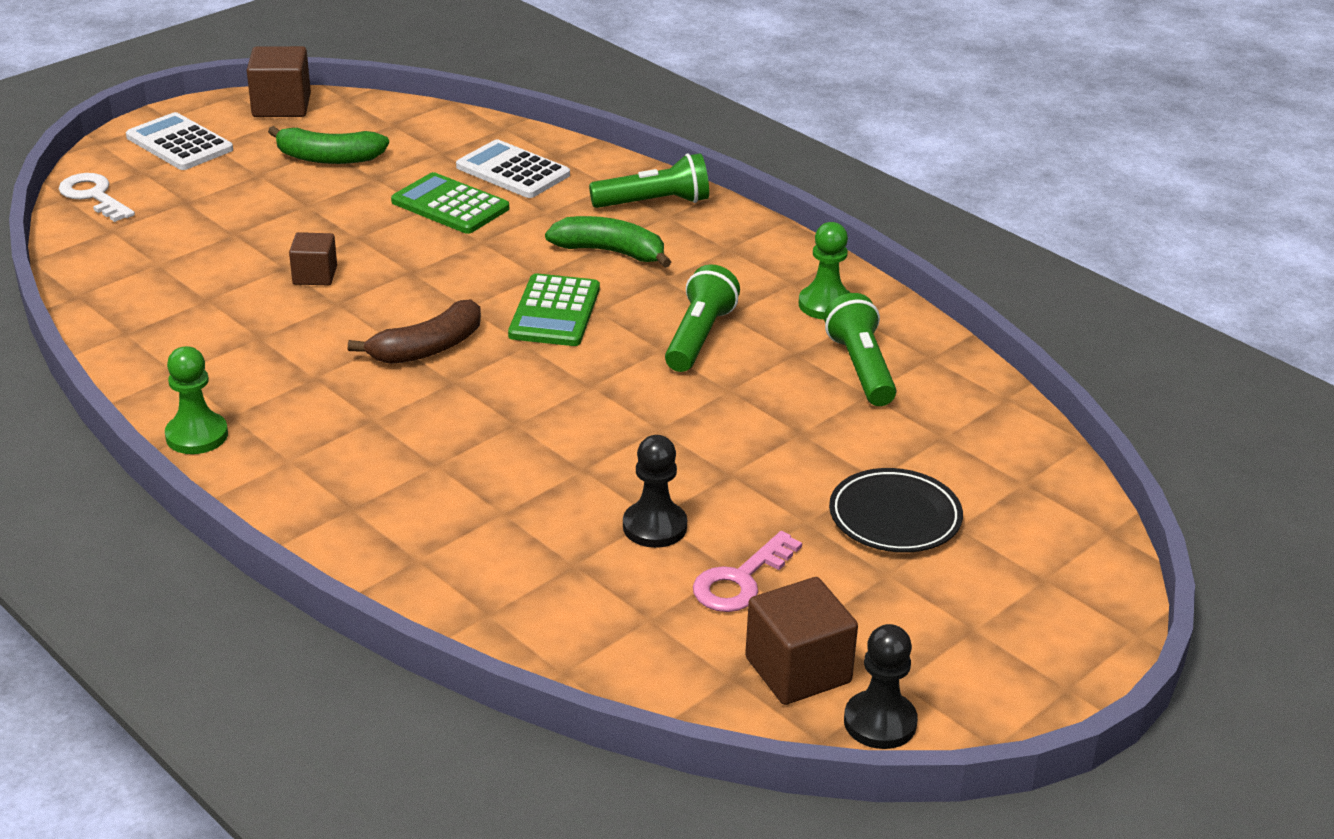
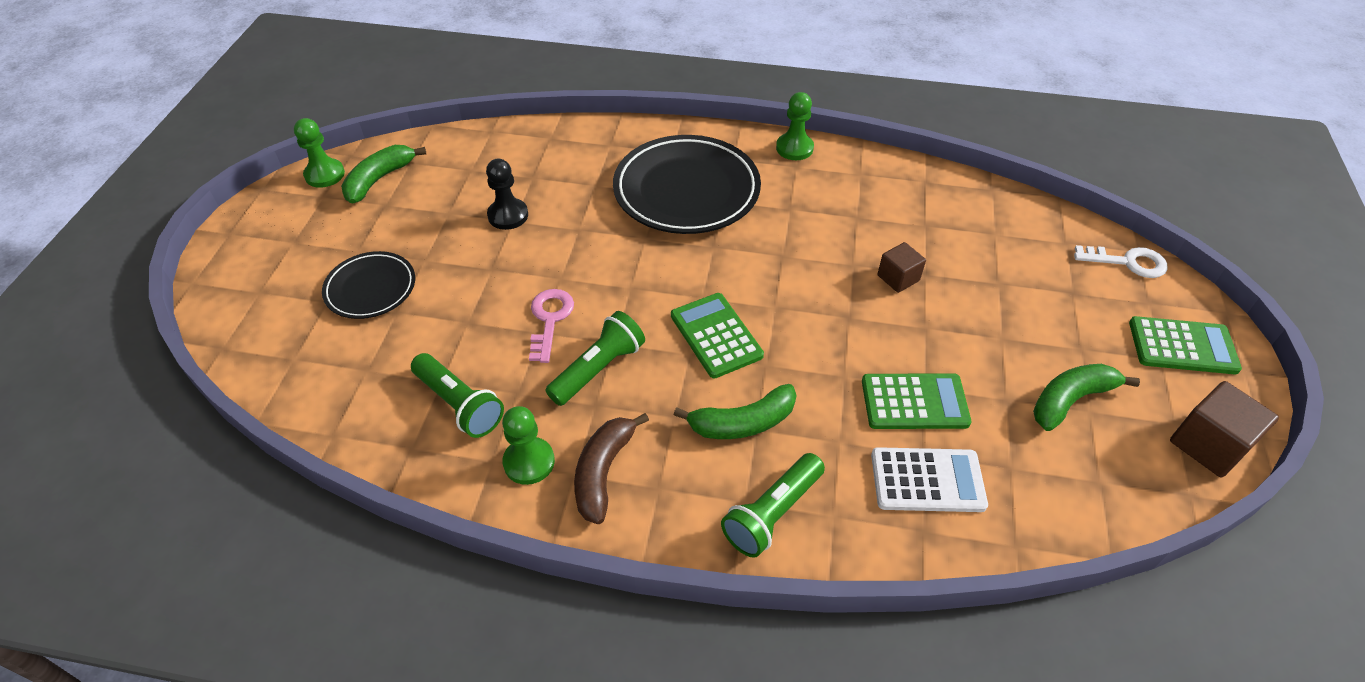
camera: 145 degrees right, 15 degrees up
(179, 143) = (1182, 346): white calculator -> green calculator
(400, 450) = (686, 191): none -> black plate
(428, 348) = (756, 261): brown banana -> brown banana (603, 472)
(698, 337) = (598, 369): green flashlight -> green flashlight turned 120 degrees counterclockwise
(740, 580) = (438, 209): pink key -> pink key (549, 319)
(798, 670) = (379, 179): brown cube -> green banana
(880, 722) = (324, 174): black pawn -> green pawn

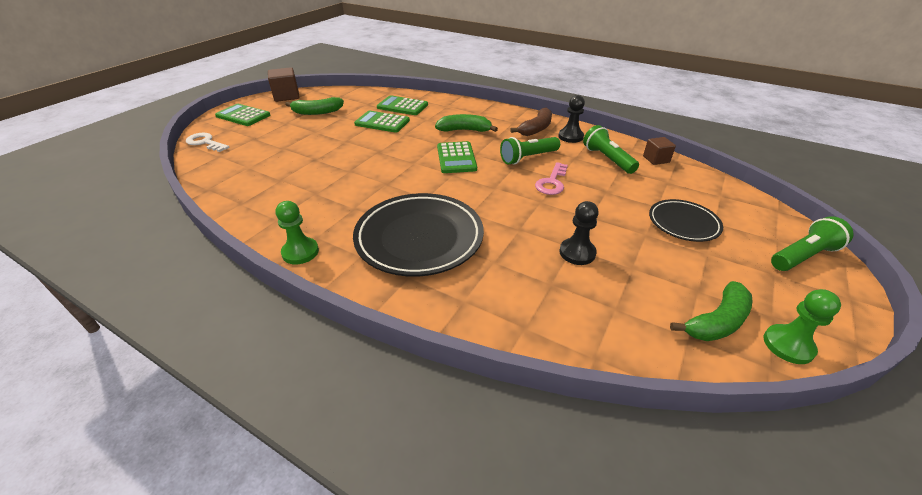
camera: 160 degrees left, 10 degrees down
(529, 462) = (570, 136): green pawn -> black pawn
(772, 514) = (470, 109): green flashlight -> green flashlight (803, 256)
(898, 278) = (332, 160): brown cube -> brown cube (656, 159)
(927, 480) = (402, 106): white calculator -> green calculator

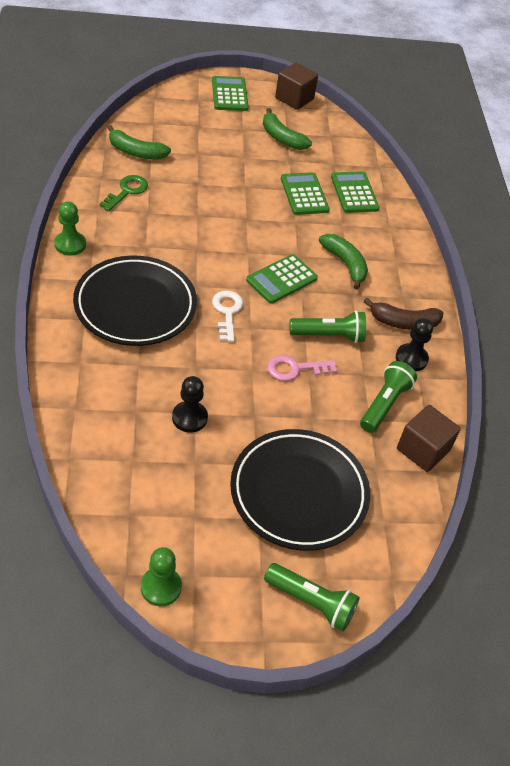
camera: 50 degrees right, 10 degrees up
(205, 142) = (166, 102): white key -> white key (227, 312)
(277, 195) = (127, 191): none -> green key
(528, 158) = (329, 335): green flashlight -> green flashlight turned 150 degrees clockwise
(656, 159) = (423, 450): brown cube -> brown cube, size x1.59
(683, 223) = (298, 493): black plate -> black plate, size x1.80
(717, 322) = (160, 534): green banana -> green banana (136, 152)

